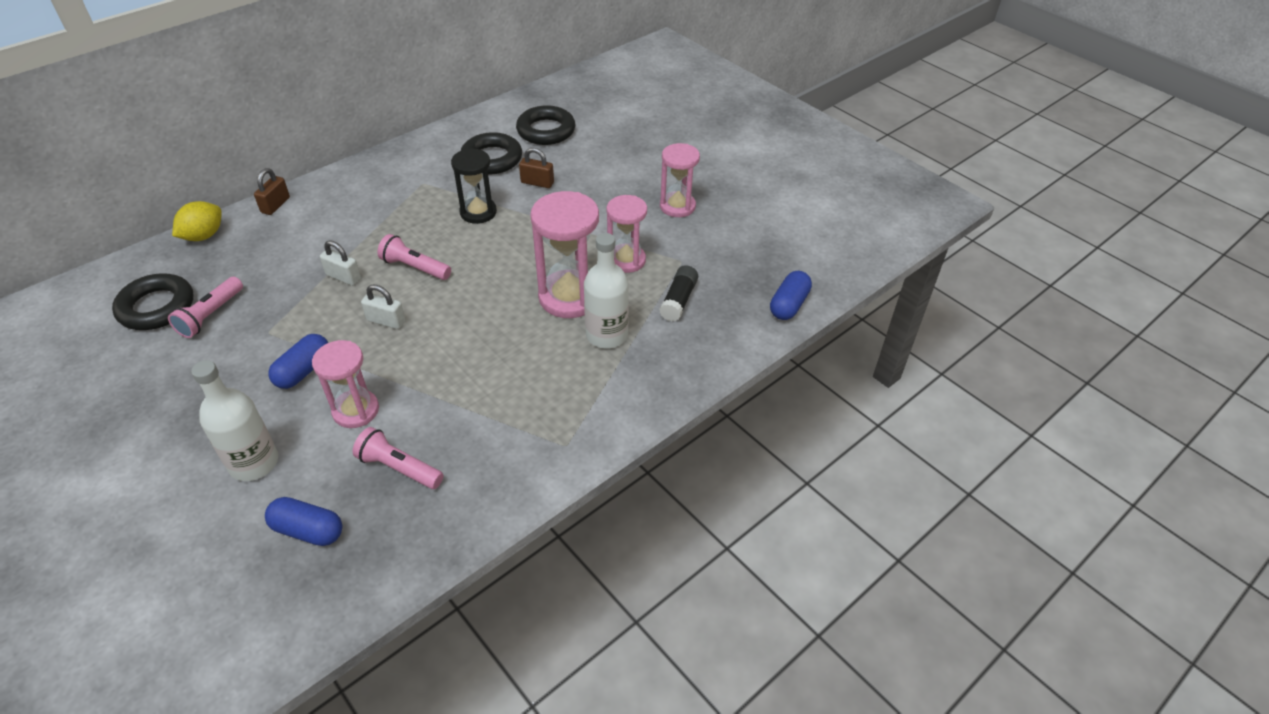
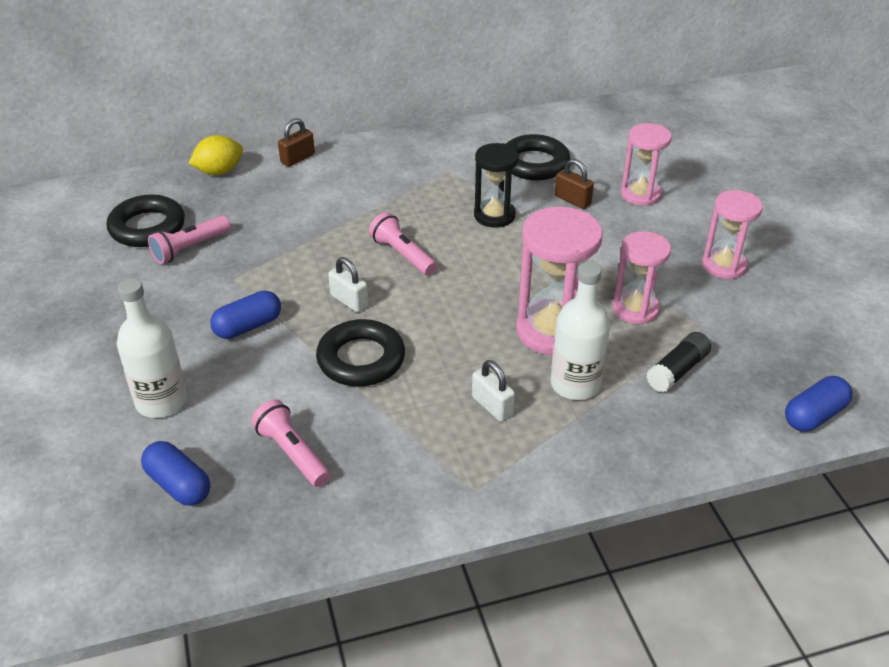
camera: 25 degrees right, 5 degrees down
(343, 277) = (328, 245): white padlock -> white padlock (492, 406)
(356, 410) = (278, 381): pink hourglass -> pink hourglass (640, 194)
(546, 131) = (607, 147): black ring -> black ring (361, 359)

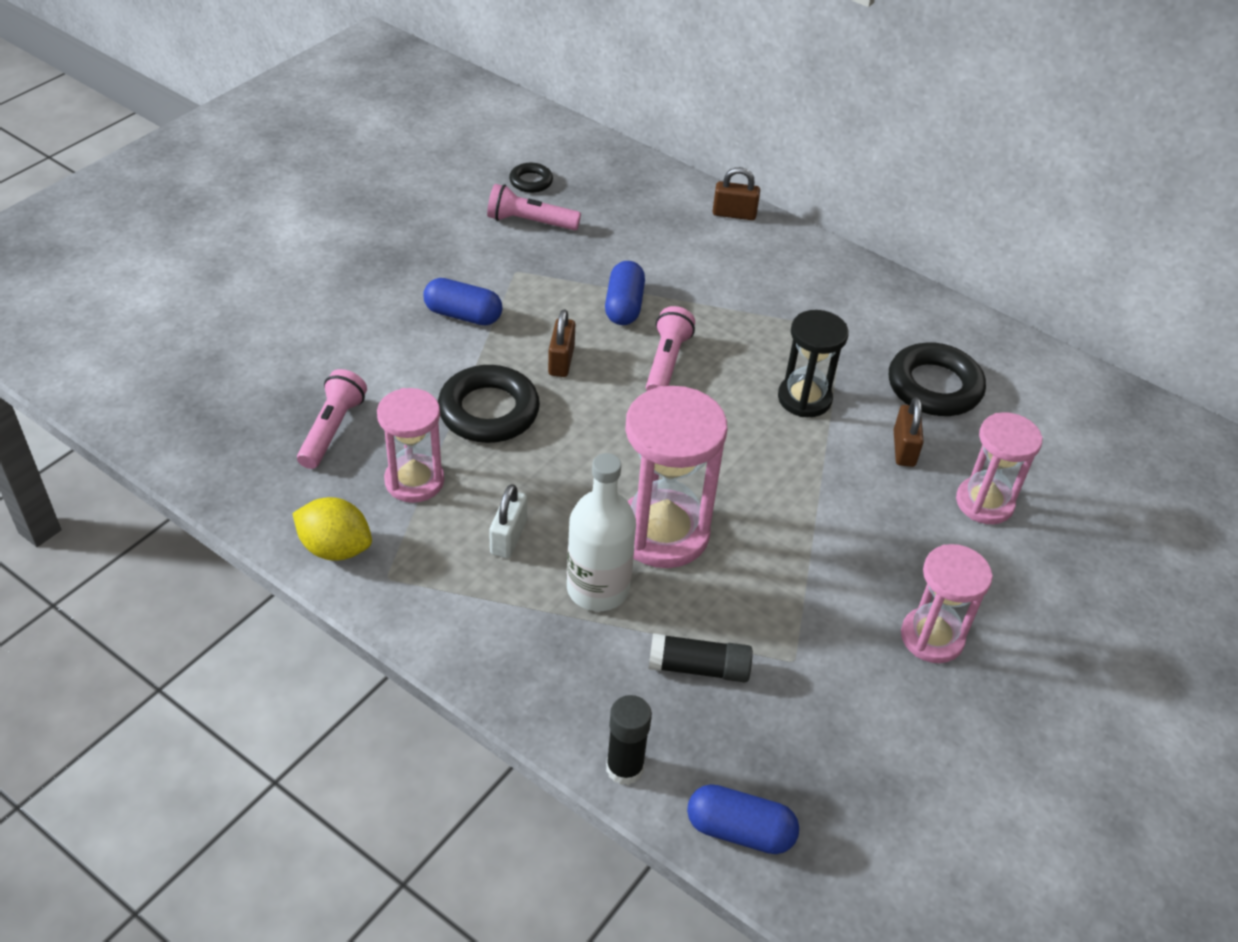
camera: 50 degrees right, 5 degrees up
(147, 227) = (531, 181): black ring -> black ring, size x0.52
(161, 401) = (326, 316): white bottle -> none
(178, 485) = (242, 380): blue capsule -> blue capsule (624, 306)
(219, 171) = (656, 177): yellow lemon -> yellow lemon (335, 548)
(349, 301) = (561, 361): white padlock -> brown padlock
(635, 309) = (767, 587): pink hourglass -> pink hourglass (414, 481)
(734, 444) = (624, 768): none -> black glue stick

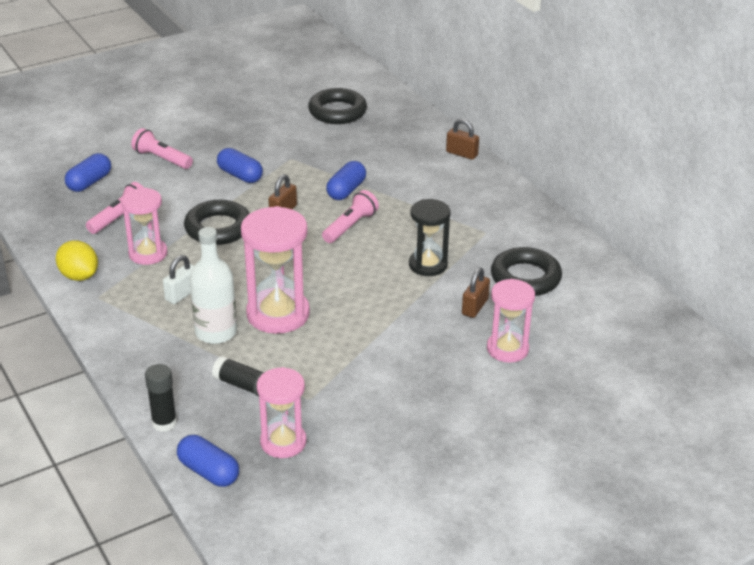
camera: 25 degrees right, 10 degrees down
(247, 379) = (89, 182): none -> blue capsule
(530, 222) = (320, 134): pink flashlight -> pink flashlight (162, 159)
(531, 181) = (337, 111): black ring -> black ring, size x1.93
(932, 637) = (410, 410): pink hourglass -> pink hourglass (283, 442)

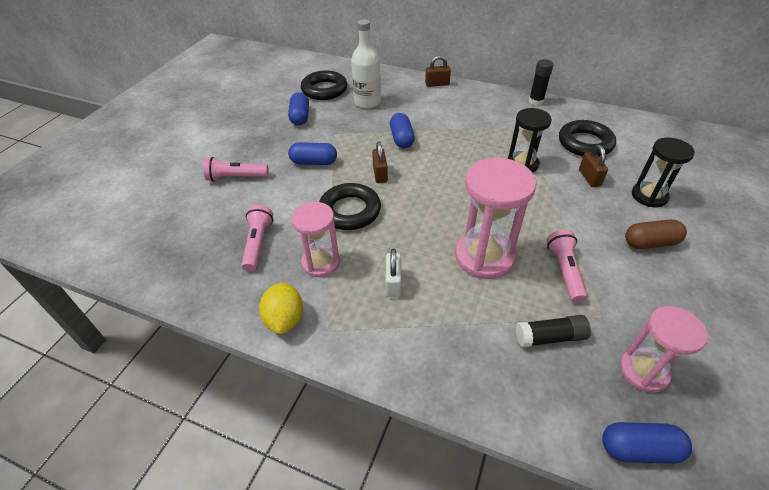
camera: 35 degrees left, 10 degrees up
(79, 276) = (285, 319): yellow lemon -> yellow lemon turned 75 degrees clockwise
(89, 182) = (195, 226): blue capsule -> blue capsule (300, 117)
(164, 423) = (540, 424): black glue stick -> black glue stick (536, 101)
(216, 332) = (462, 302): white bottle -> white bottle (367, 102)
(350, 226) = (438, 162): pink flashlight -> pink flashlight (564, 271)
(440, 379) = (650, 243): none -> brown capsule
(507, 349) = (649, 196): pink hourglass -> black hourglass

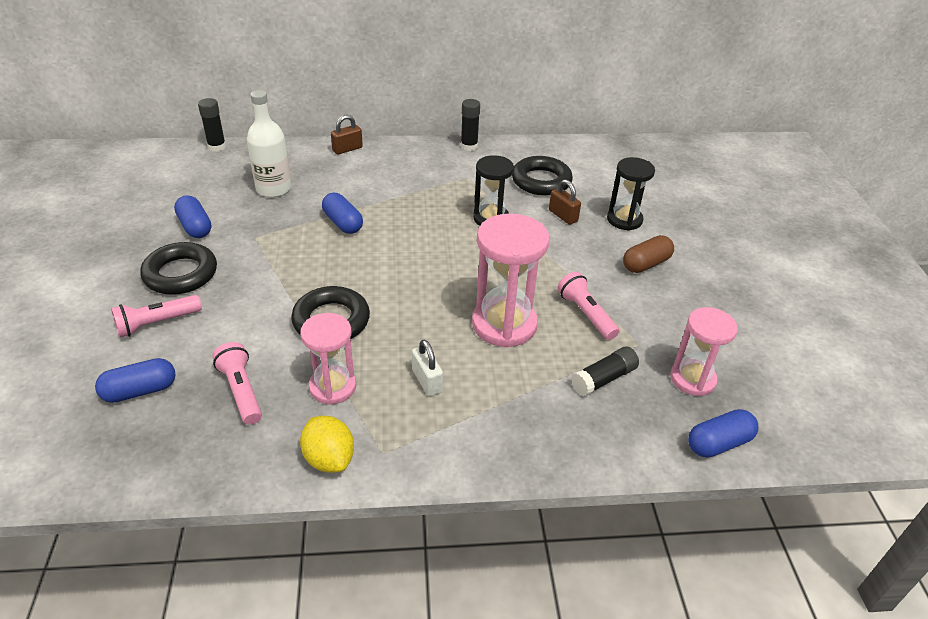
camera: 30 degrees left, 5 degrees down
(314, 162) = (250, 277): blue capsule -> blue capsule (140, 391)
(324, 90) = (206, 185): black ring -> black ring (180, 274)
(347, 65) = (217, 147): none -> black glue stick
(380, 174) = (341, 270): brown padlock -> none

